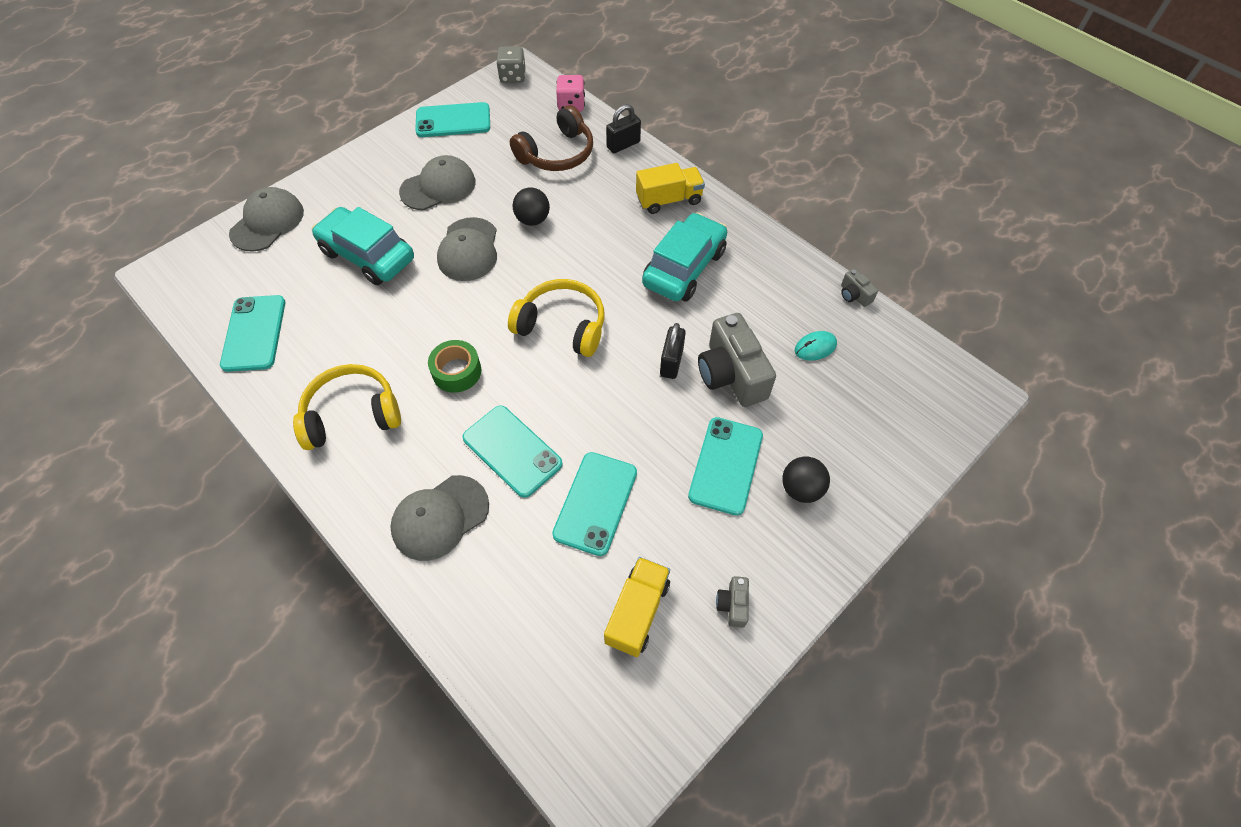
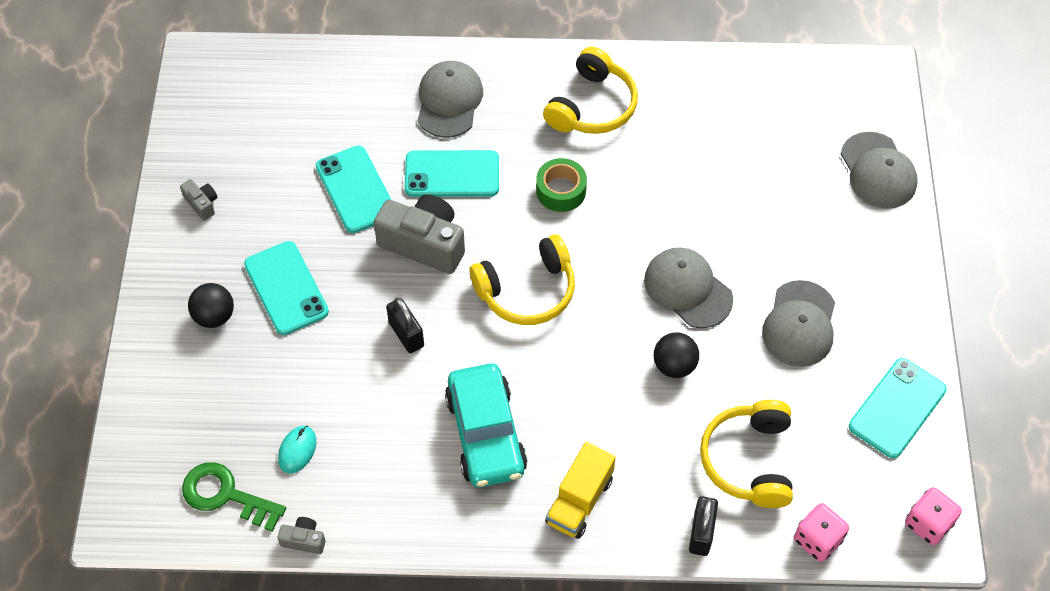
camera: 135 degrees right, 0 degrees up
(254, 333) = (742, 95): turquoise phone -> none
(368, 255) = (758, 215): turquoise car -> none
(512, 76) = (928, 523): grey dice -> pink dice
(557, 154) = (748, 460): brown headphones -> yellow headphones
(637, 612) = (261, 152): yellow truck -> none
(731, 374) = (347, 364): grey camera -> grey camera (424, 244)
(888, 357) = (225, 495): none -> green key

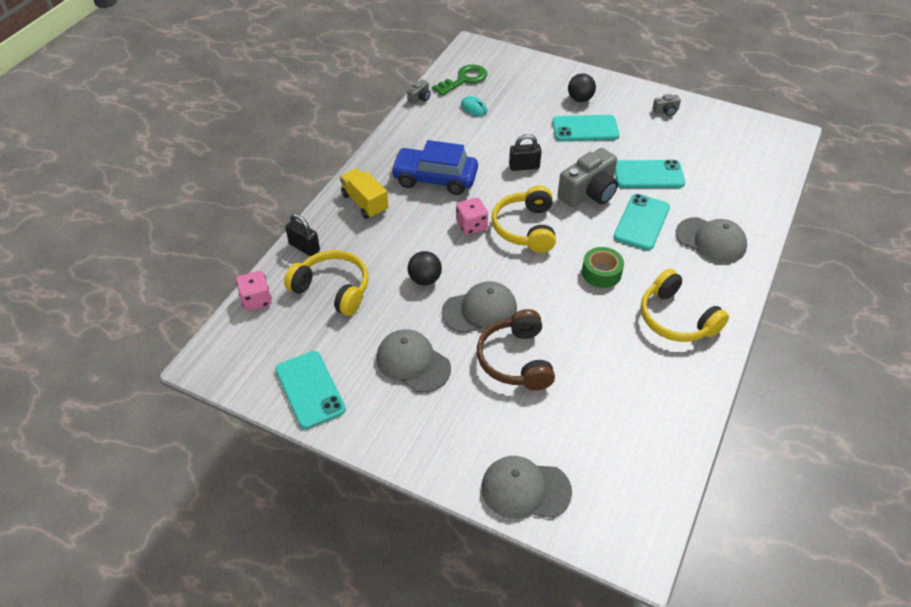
camera: 115 degrees right, 10 degrees down
(485, 434) = (435, 179): turquoise car -> blue car
(735, 230) = (515, 360): none -> brown headphones
(928, 523) = (219, 364): pink dice -> pink dice (471, 226)

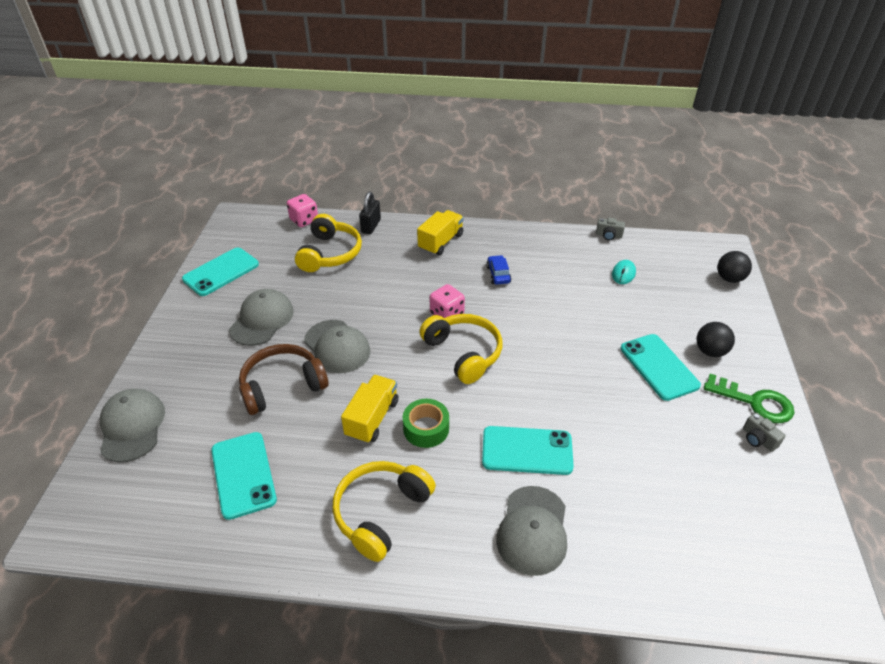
camera: 70 degrees right, 5 degrees down
(425, 279) = (362, 302): black ball -> black ball (729, 278)
(435, 179) = (498, 274): blue car -> blue car, size x0.46
(464, 79) = (664, 256): green key -> green key (755, 402)
(524, 166) = (557, 331): black padlock -> none
(525, 228) = (463, 353): yellow headphones -> yellow headphones turned 75 degrees clockwise
(579, 304) = (372, 418): none -> yellow truck
(589, 193) = (549, 392): grey camera -> none
(648, 175) = (617, 442): turquoise phone -> turquoise phone (243, 474)

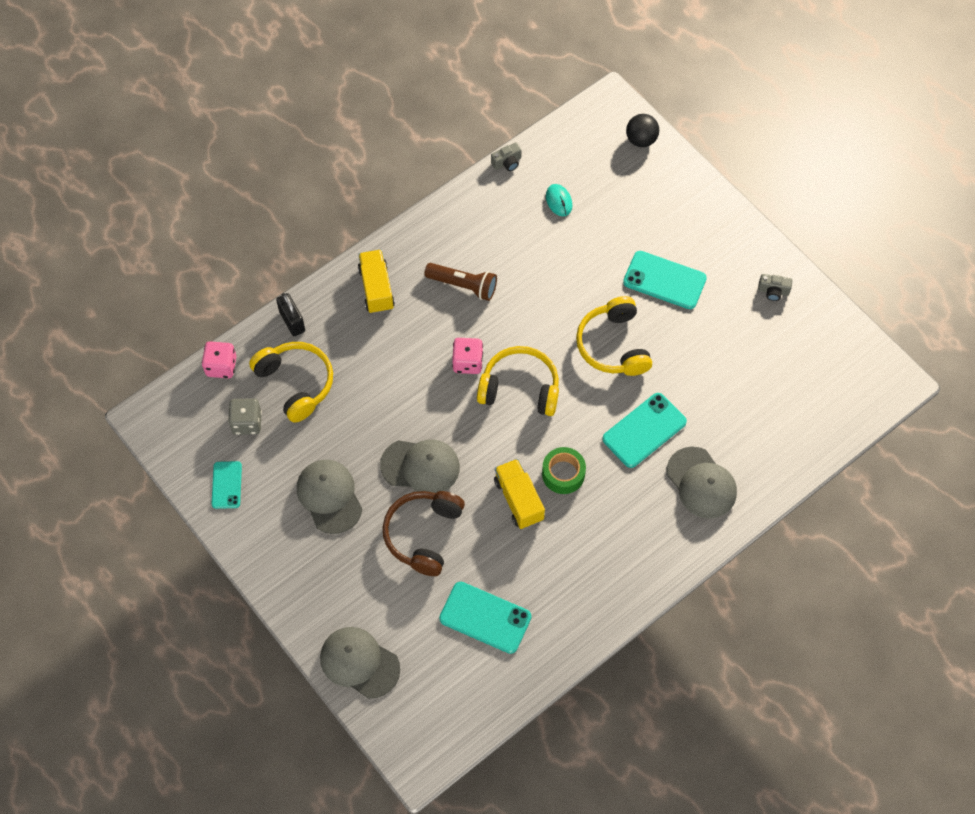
camera: 45 degrees left, 20 degrees up
(221, 272) = (226, 485): turquoise phone -> turquoise phone, size x0.61
(277, 252) = (247, 423): none -> grey dice
(381, 512) = (602, 557): yellow headphones -> yellow headphones (613, 345)
(498, 274) = (463, 285): blue car -> brown flashlight
(710, 351) = (686, 234): black ball -> none
(755, 402) = (749, 259): green key -> none

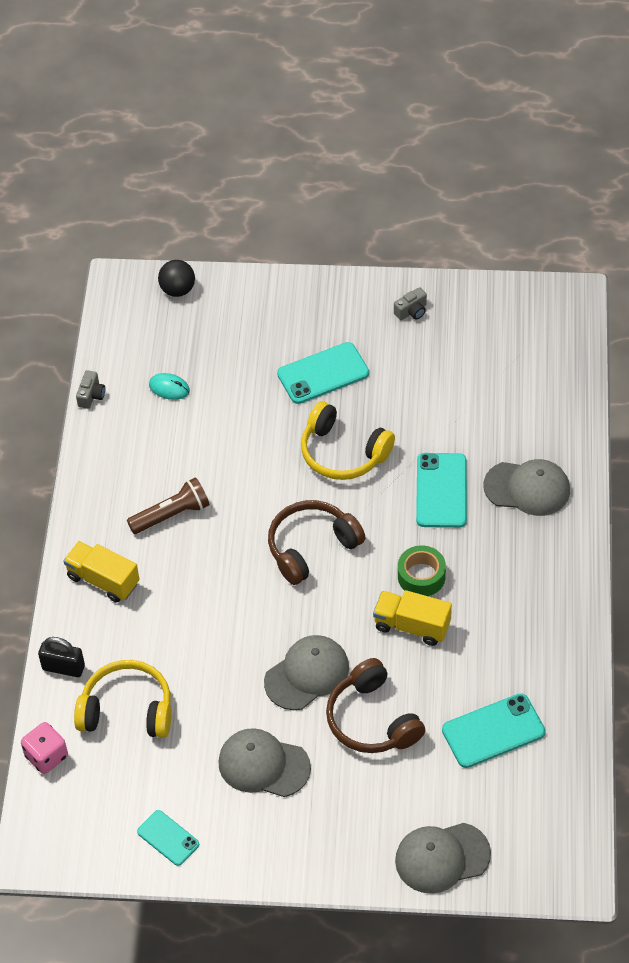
camera: 45 degrees left, 10 degrees down
(247, 423) = (124, 777): grey dice -> none
(467, 362) = (247, 566): pink dice -> none
(520, 388) = (311, 547): yellow headphones -> brown headphones

